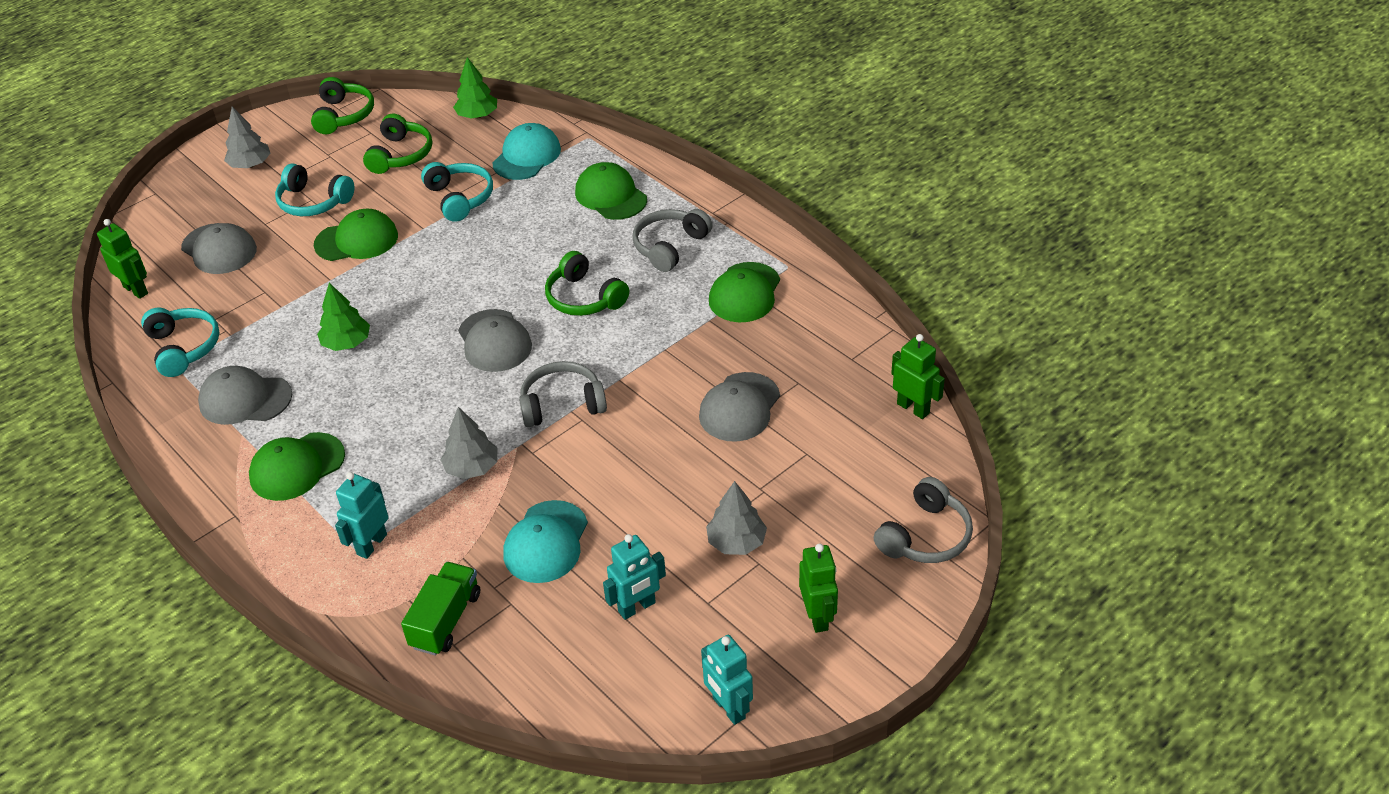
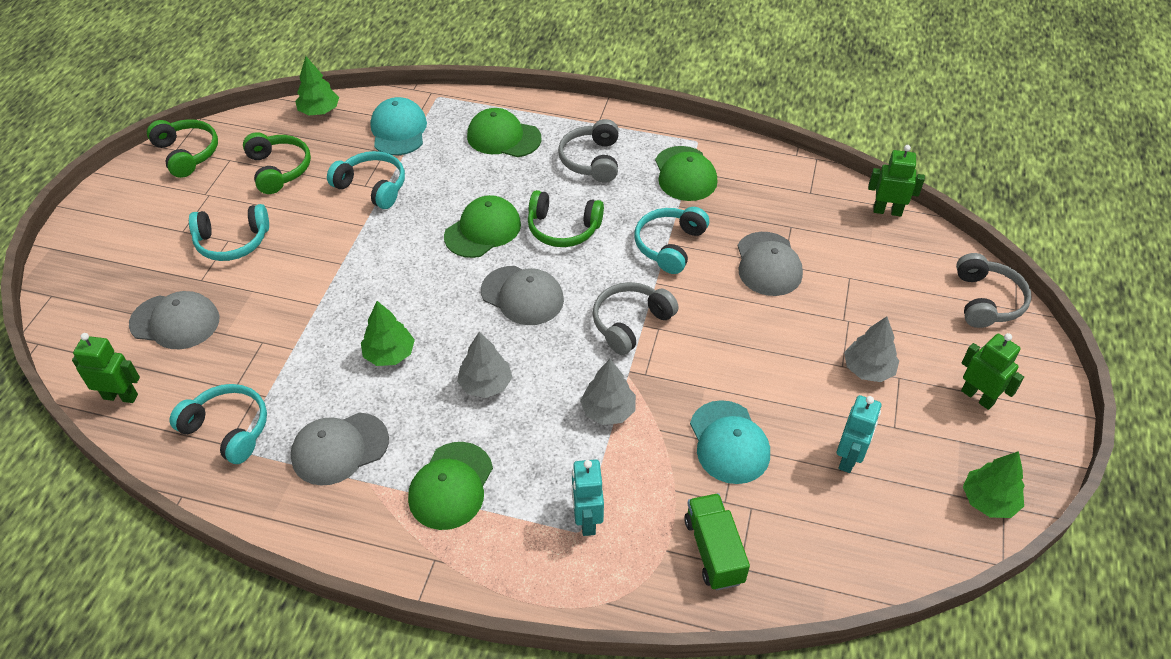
camera: 35 degrees left, 5 degrees up
(250, 165) = (132, 232): grey tree -> grey tree (485, 384)
(357, 240) = (310, 260): green cap -> green cap (483, 230)
(664, 352) = (669, 245): none -> turquoise headphones
(728, 708) = (988, 500): turquoise robot -> green tree

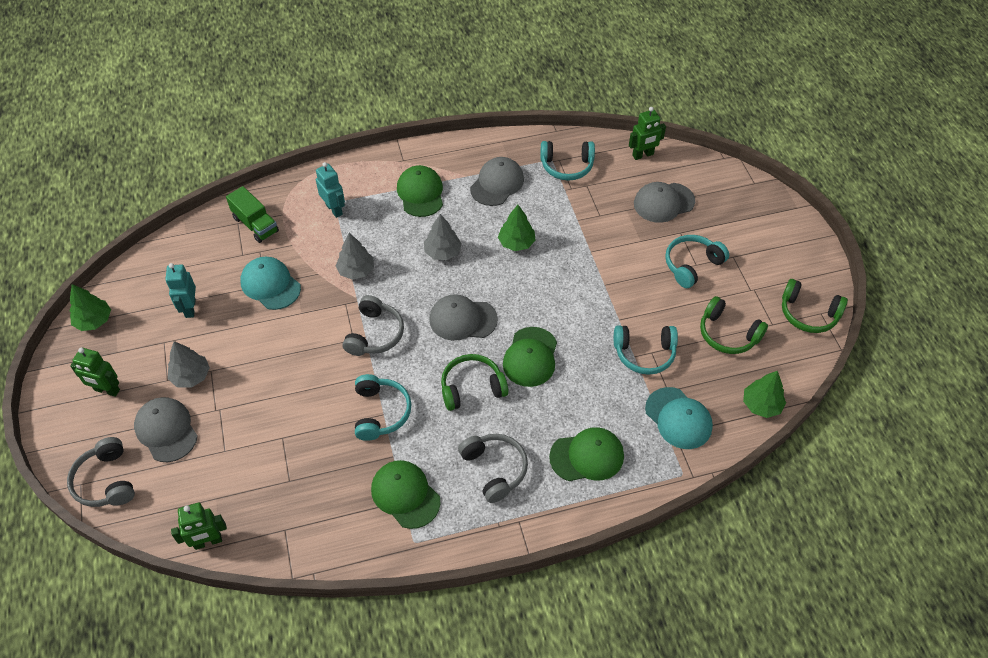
camera: 150 degrees right, 5 degrees up
(768, 264) = (294, 432): grey cap -> grey cap (166, 430)

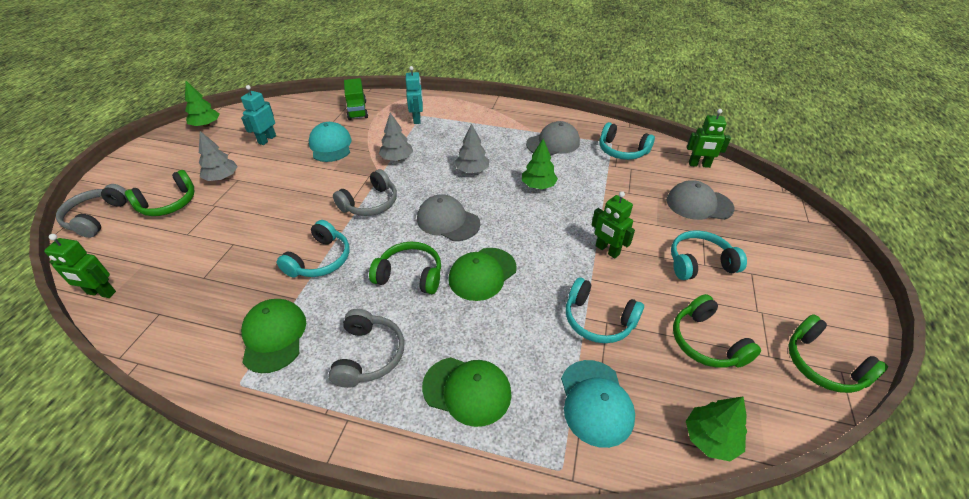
camera: 30 degrees right, 10 degrees down
(107, 390) = (165, 164): green robot -> green robot (607, 250)
(166, 430) = (168, 203): grey cap -> green headphones
(420, 193) = (488, 130): green cap -> none

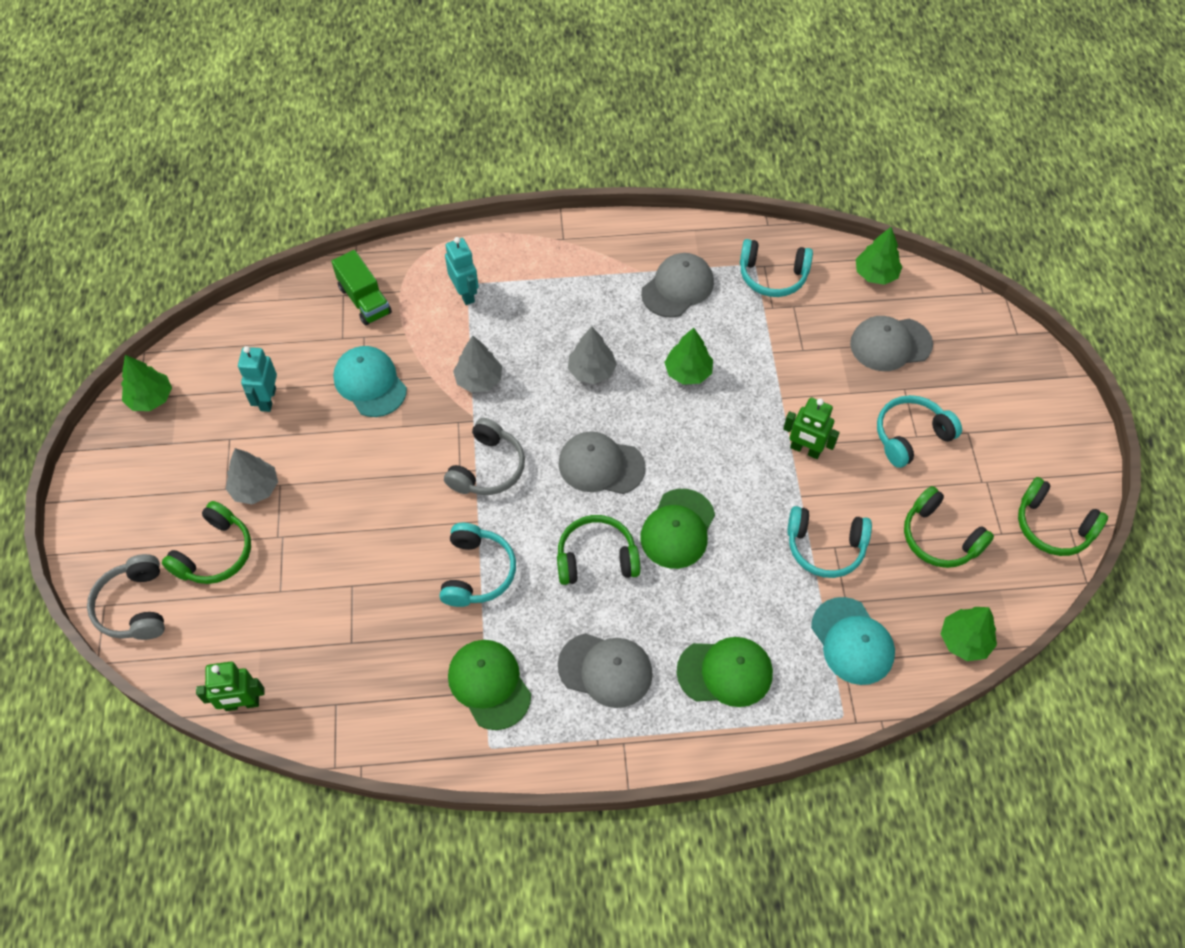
camera: 20 degrees left, 15 degrees up
(369, 355) = (605, 670): grey headphones -> grey cap
(699, 165) = (875, 274): green robot -> green tree

